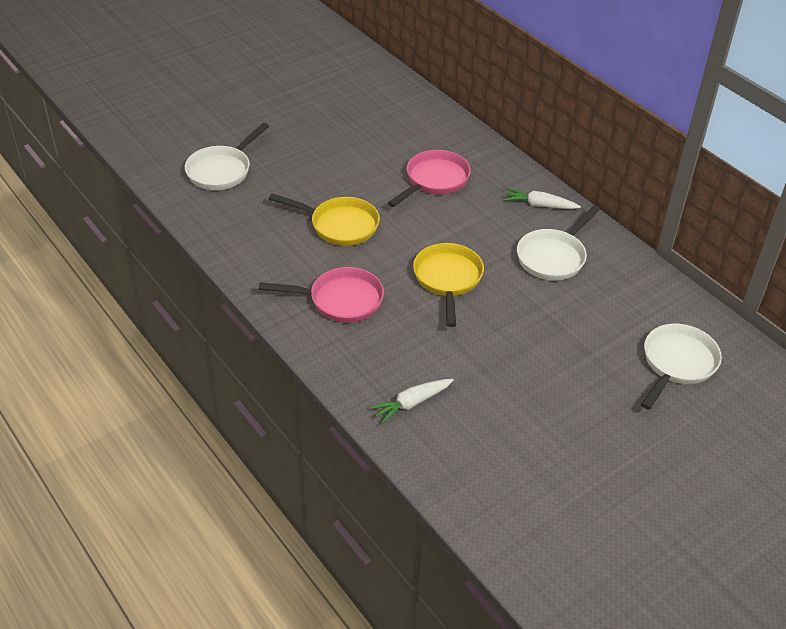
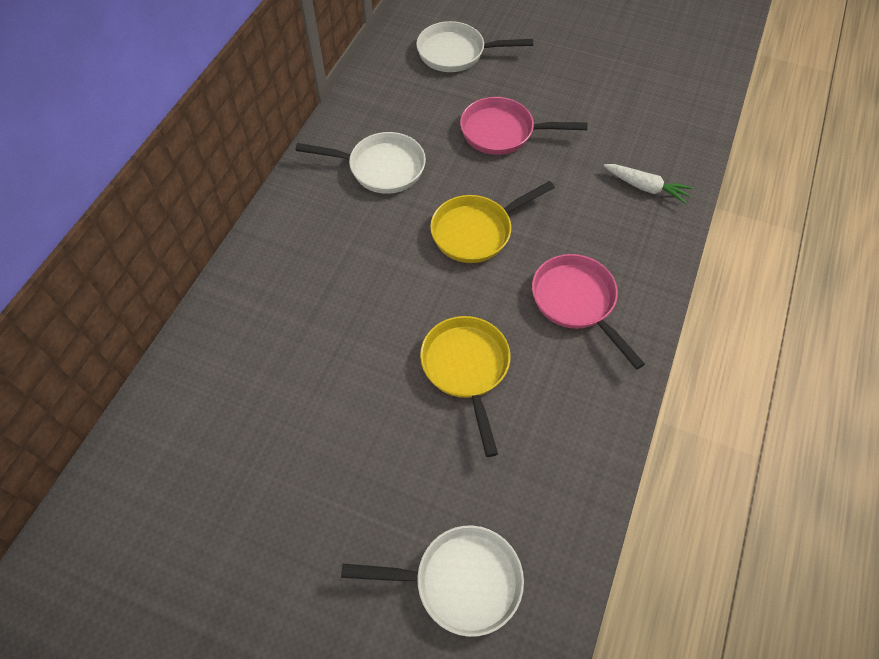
camera: 120 degrees left, 15 degrees up
(434, 180) = (320, 319): pink pan -> pink pan (502, 132)
(539, 205) = (304, 208): white carrot -> none

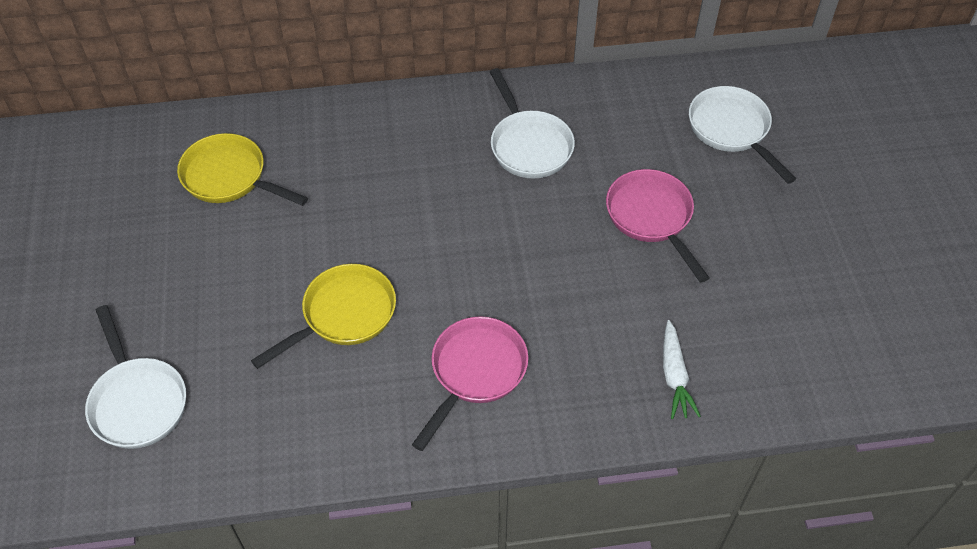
camera: 60 degrees right, 5 degrees down
(476, 231) = (505, 253): yellow pan -> yellow pan (229, 177)

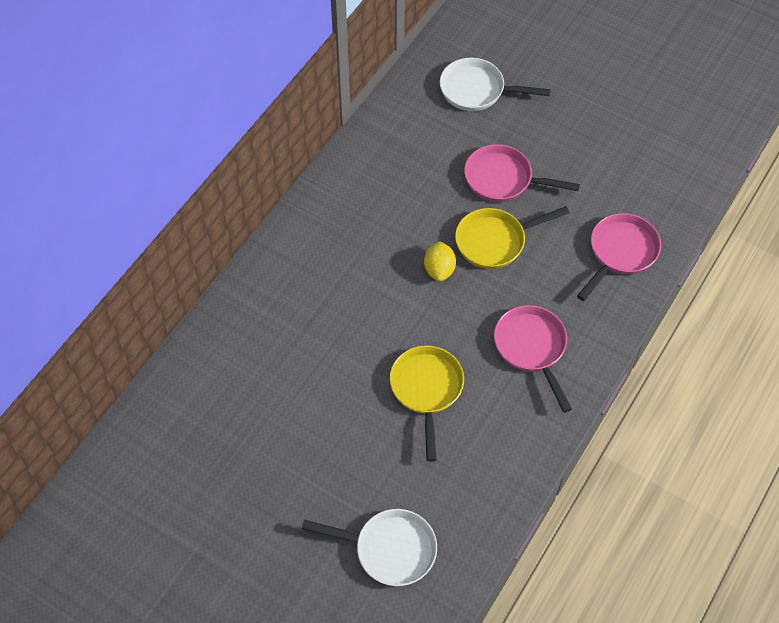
camera: 50 degrees left, 5 degrees up
(229, 177) = (246, 384): yellow pan -> yellow pan (495, 241)
(491, 236) = (439, 269): none -> yellow lemon
(529, 145) = (387, 199): white pan -> none
(674, 376) = (620, 252): white carrot -> pink pan

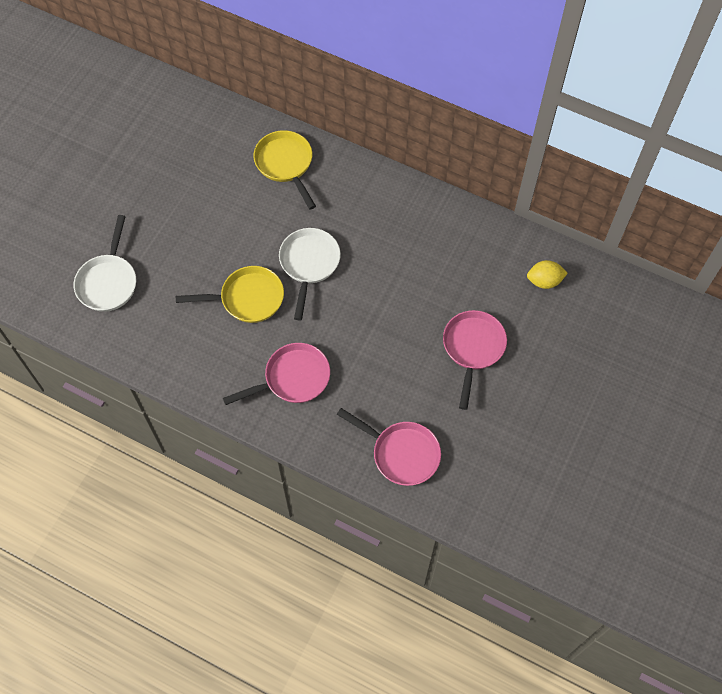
camera: 85 degrees right, 5 degrees up
(439, 269) = (367, 301): yellow lemon -> yellow lemon (544, 281)
(477, 90) = (576, 321): white pan -> white pan (309, 264)
(495, 241) = (402, 344): yellow pan -> yellow pan (285, 164)

